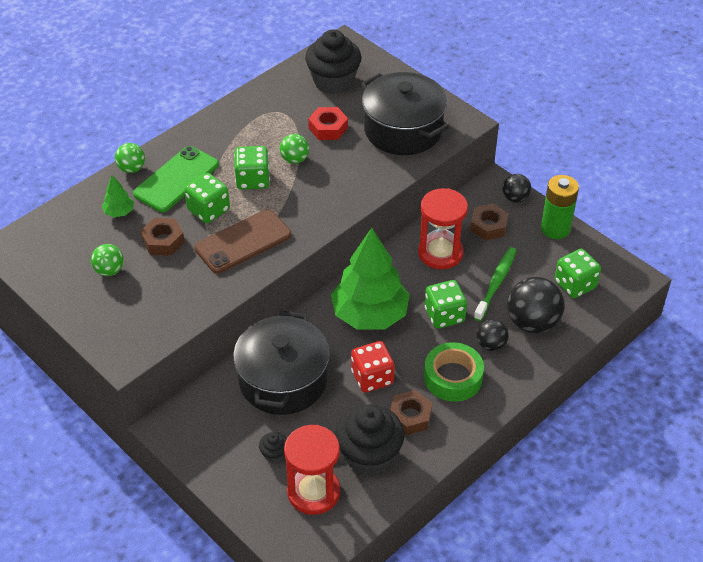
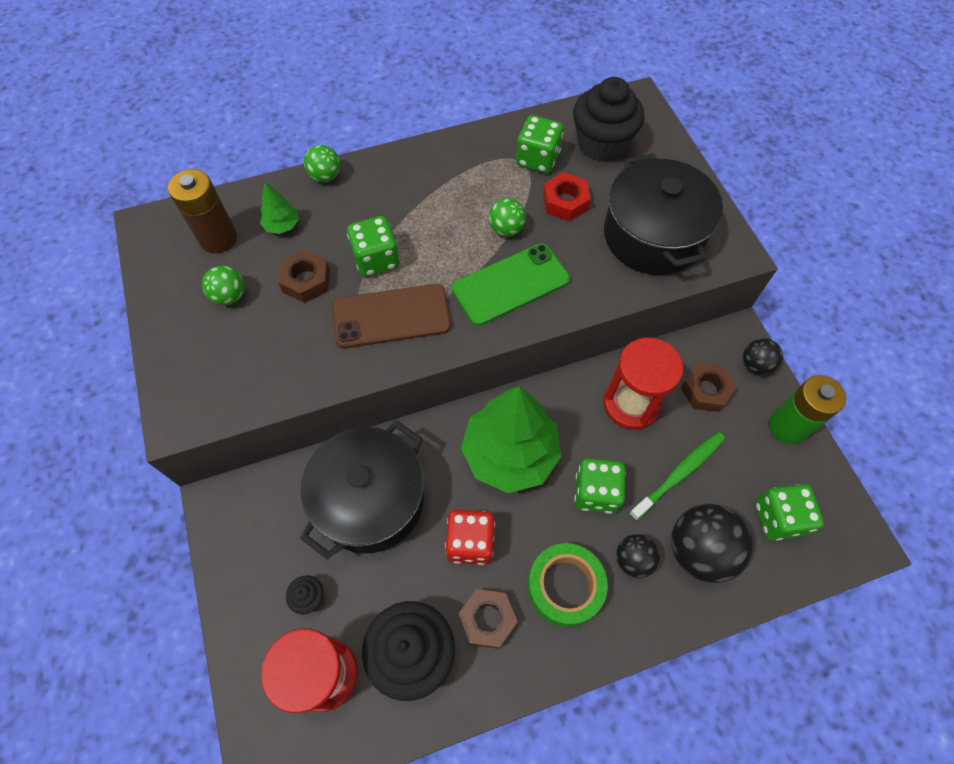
camera: 25 degrees right, 15 degrees up
(73, 237) = (218, 238): none -> brown battery
(176, 179) = (364, 207): green phone -> green phone (510, 284)
(253, 180) = (445, 238): green dice -> green dice (537, 159)

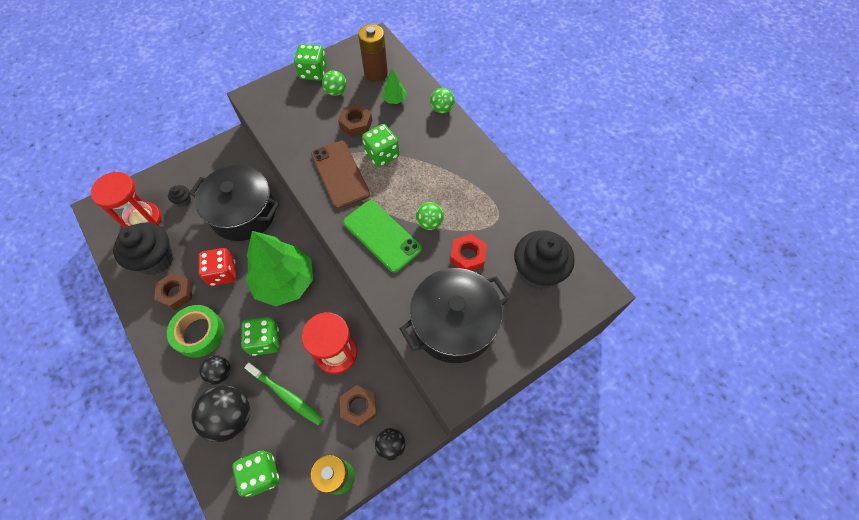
camera: 75 degrees right, 0 degrees up
(537, 159) = (504, 229): green dice -> green dice (313, 72)

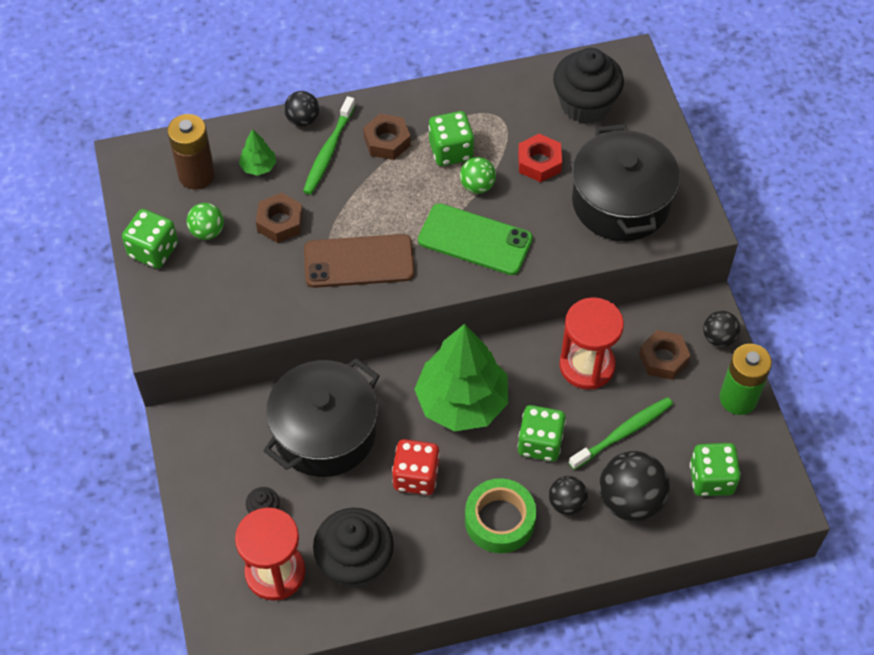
camera: 70 degrees left, 5 degrees down
(176, 293) = (425, 541): brown nut -> brown nut (387, 141)
(382, 155) = (348, 206): green dice -> green dice (451, 151)
(382, 236) = (475, 239): green phone -> green phone turned 45 degrees clockwise
(422, 130) = (328, 152): none -> green toothbrush
(442, 109) = (303, 119): green ball -> black ball

